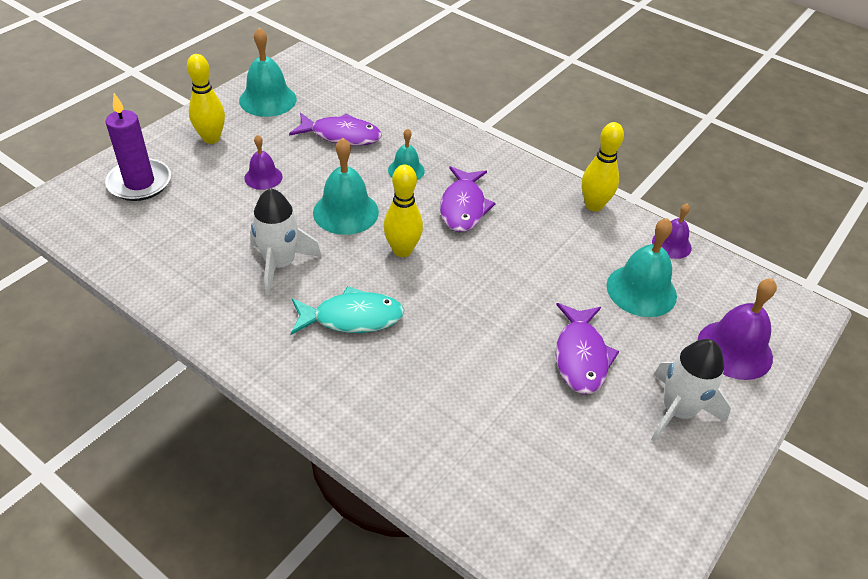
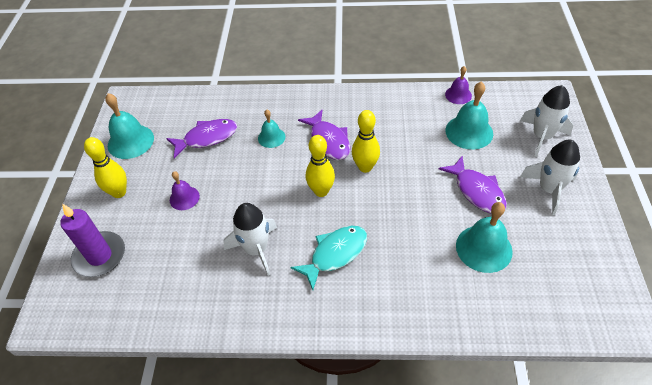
camera: 30 degrees left, 5 degrees up
(346, 212) = (262, 188): turquoise bell -> turquoise bell (484, 248)
(594, 205) = (398, 95): yellow bowling pin -> yellow bowling pin (365, 167)
(734, 349) = (541, 136): purple bell -> white rocket

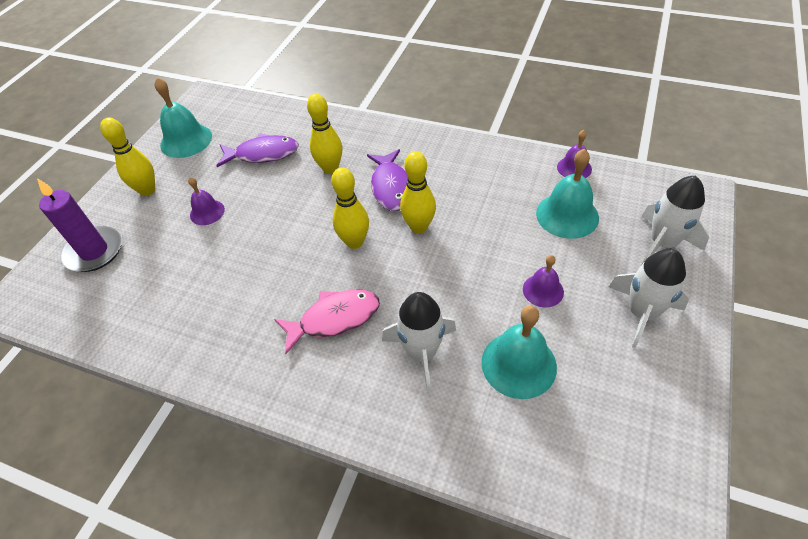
camera: 20 degrees right, 0 degrees up
(256, 250) = (251, 289): white rocket -> white rocket (422, 353)
(271, 137) = (330, 168): turquoise bell -> yellow bowling pin
(335, 254) = (334, 319): turquoise fish -> pink fish
(477, 191) = (543, 290): purple fish -> purple bell

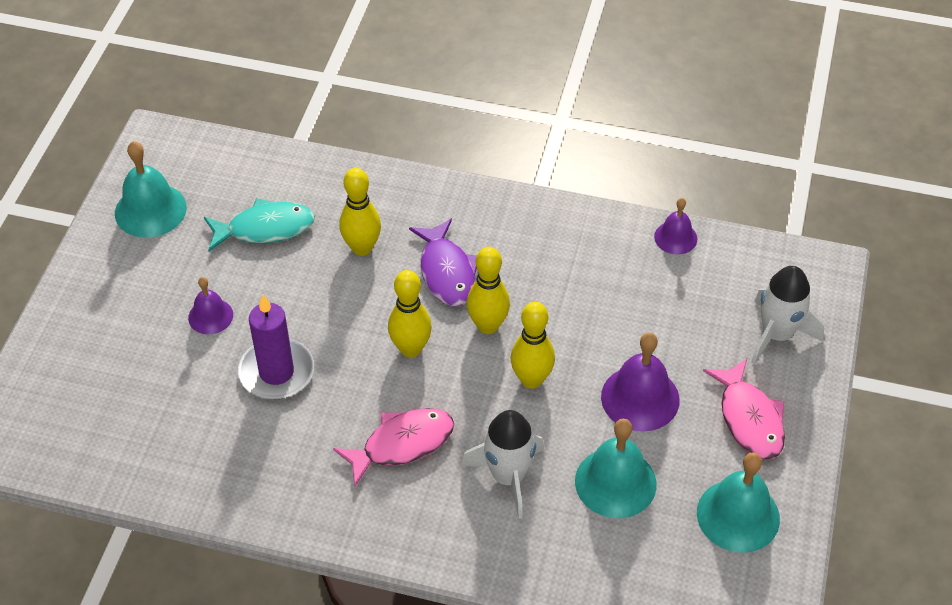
camera: 10 degrees left, 0 degrees up
(94, 251) = (76, 376): purple candle -> purple candle (276, 372)
(147, 190) = (119, 288): yellow bowling pin -> yellow bowling pin (531, 379)
(263, 154) = (265, 229): purple fish -> turquoise fish
(543, 290) = (640, 398): purple bell -> purple bell, size x1.68
(567, 215) = (667, 303): turquoise bell -> turquoise bell (738, 515)
(642, 313) = (749, 419): white rocket -> pink fish

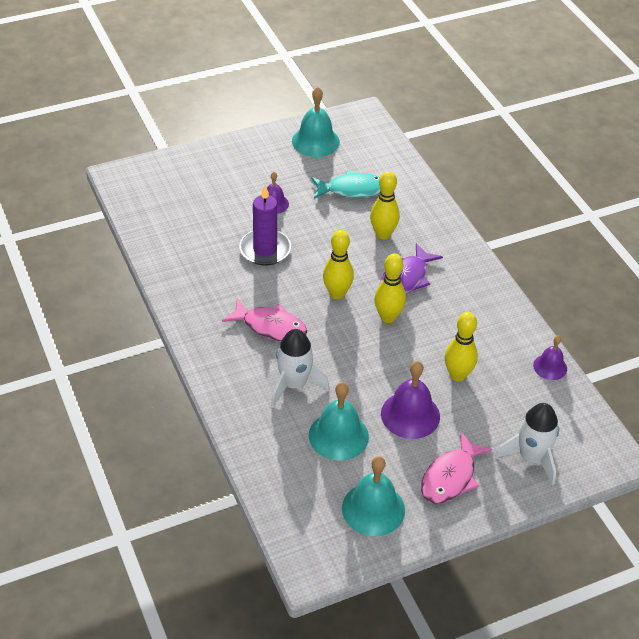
camera: 50 degrees right, 5 degrees down
(265, 229) = (352, 189): turquoise fish -> turquoise fish turned 45 degrees counterclockwise
(531, 379) = (371, 357): yellow bowling pin -> yellow bowling pin (457, 375)

